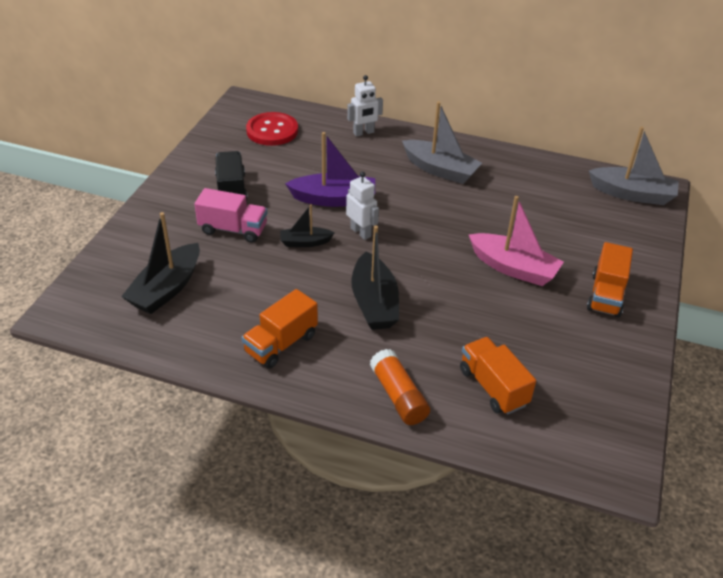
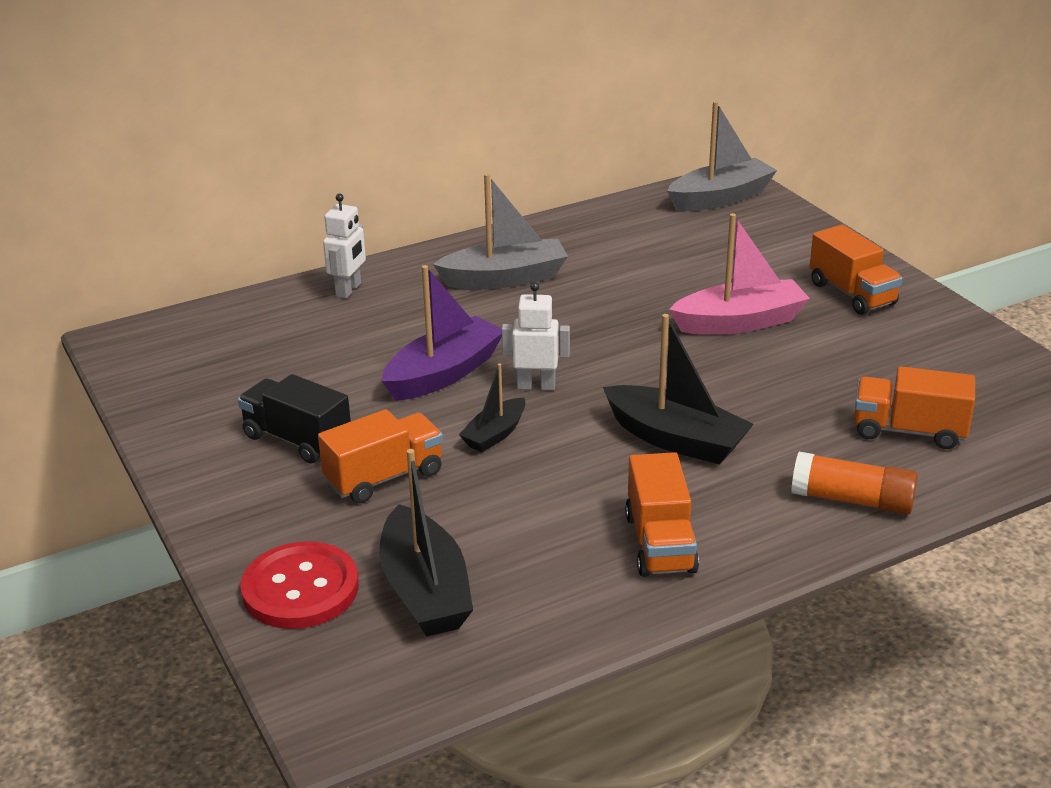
camera: 45 degrees left, 10 degrees down
(233, 229) = (384, 477): pink truck -> orange truck
(272, 131) = (226, 350): red button -> red button (300, 589)

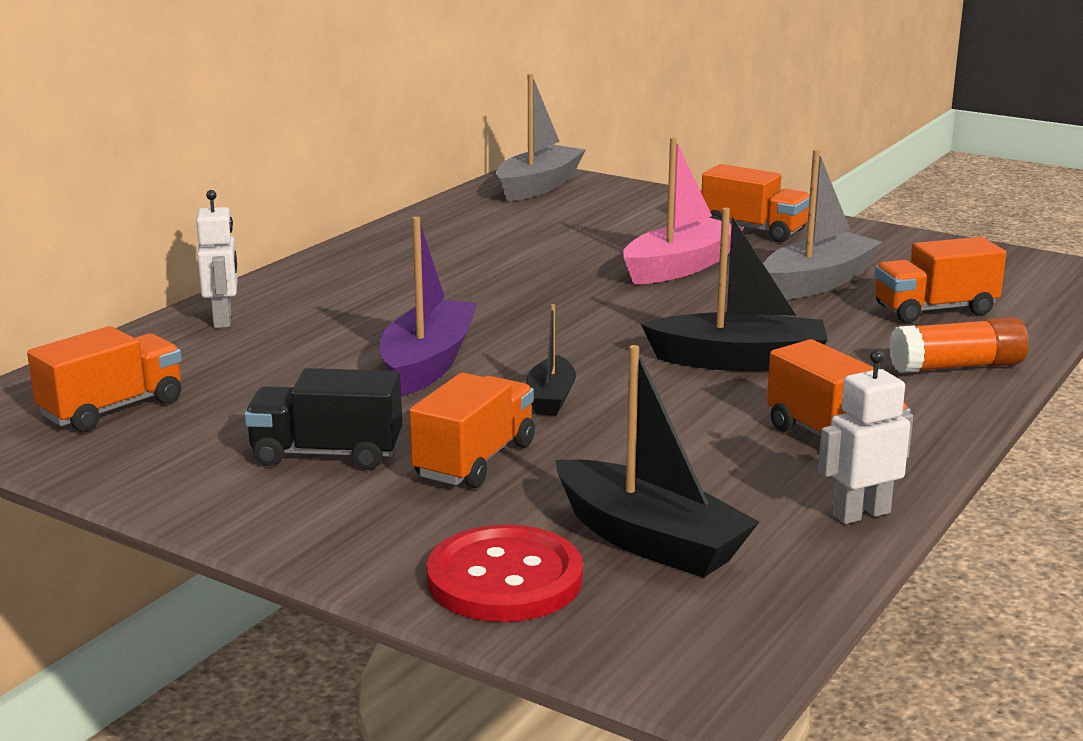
camera: 30 degrees left, 10 degrees down
(207, 356) = (112, 409): none -> orange truck
(505, 278) = (395, 279): grey boat -> grey boat (817, 282)
(536, 386) = (542, 352): white robot -> white robot (861, 514)

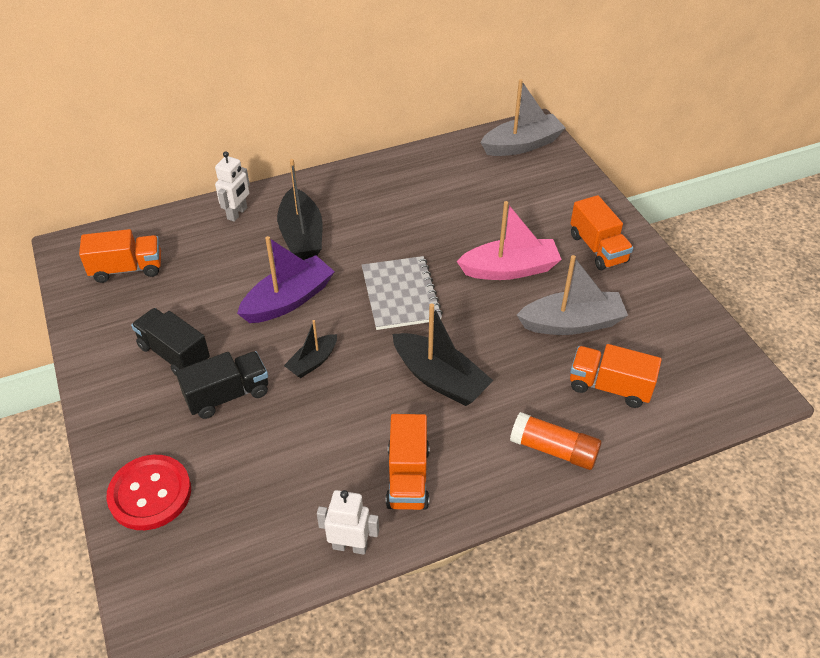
camera: 35 degrees right, 25 degrees up
(475, 460) = (227, 395): orange truck -> black truck
(577, 318) = (400, 294): none -> grey notebook
(649, 540) = (235, 504): black boat -> black boat (301, 235)

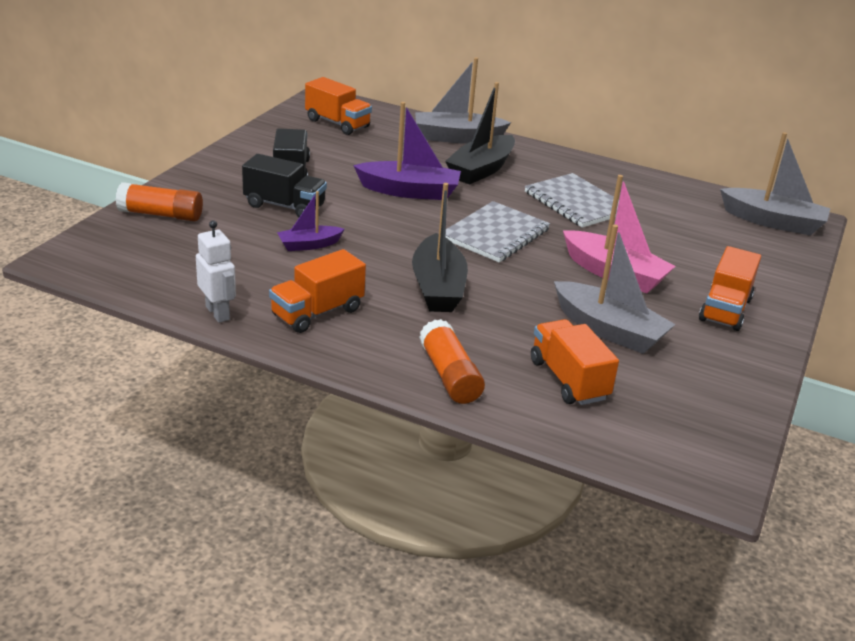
camera: 45 degrees right, 15 degrees down
(150, 494) = (161, 215): red button -> orange glue stick
(237, 213) = (457, 138): white robot -> grey boat
(305, 418) = (309, 245): none -> purple boat
(313, 362) = (367, 225): black boat -> none
(403, 219) = (576, 203): none -> grey notebook

